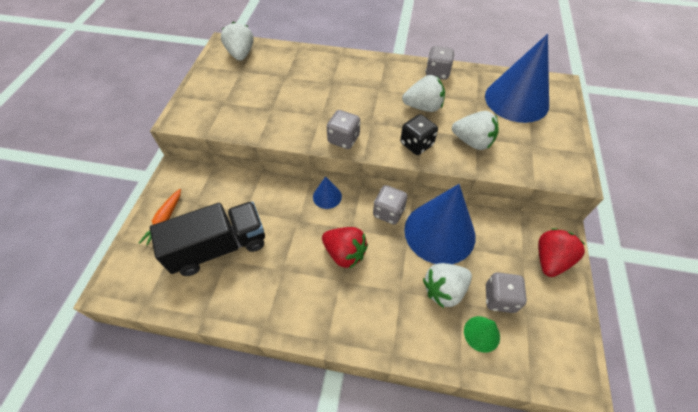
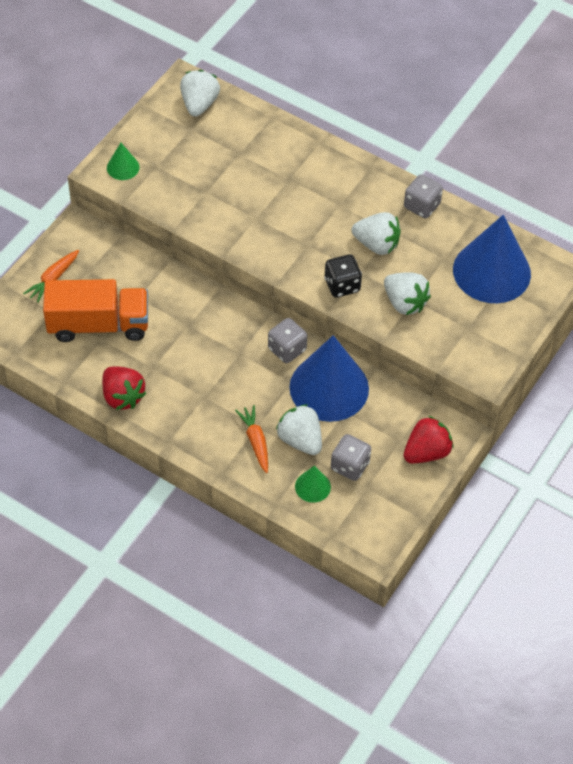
camera: 20 degrees right, 0 degrees up
(196, 111) = (123, 167): none -> green cone
(219, 247) = (98, 325): black truck -> orange truck
(327, 196) = (230, 310): blue cone -> none
(343, 139) = (267, 254): grey dice -> none
(344, 253) = (220, 373): red strawberry -> red strawberry (122, 396)
(407, 307) = (255, 441): none -> orange carrot
(444, 290) = (300, 440): white strawberry -> white strawberry turned 60 degrees clockwise

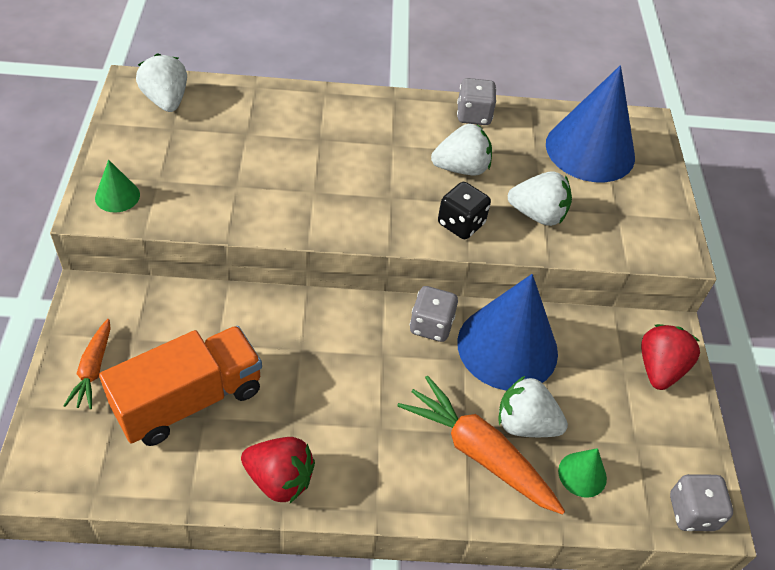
camera: 35 degrees left, 5 degrees down
(255, 441) = (479, 453): orange carrot -> orange carrot, size x1.75
(350, 466) = (600, 426): grey dice -> grey dice (692, 512)

